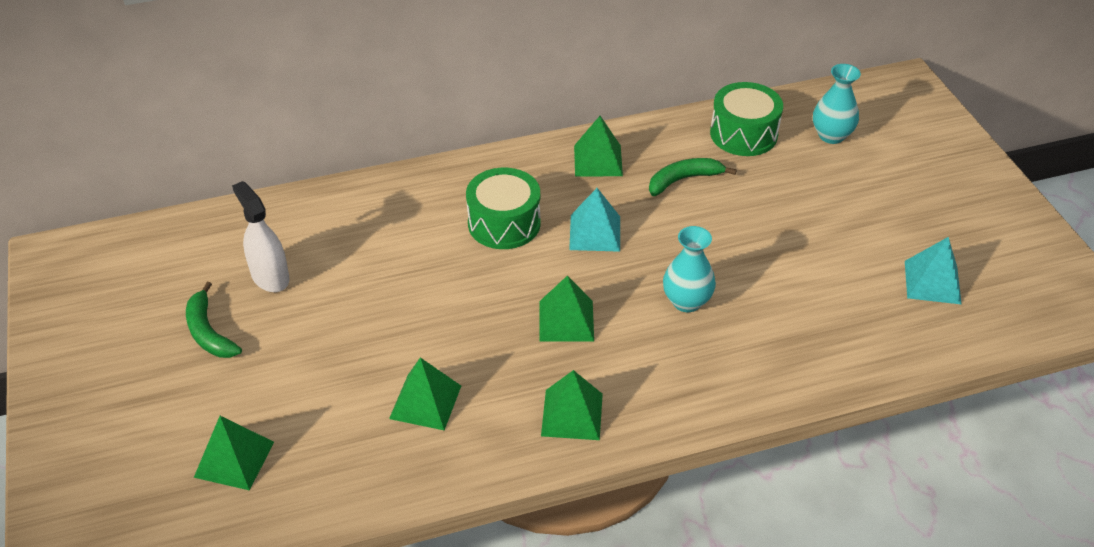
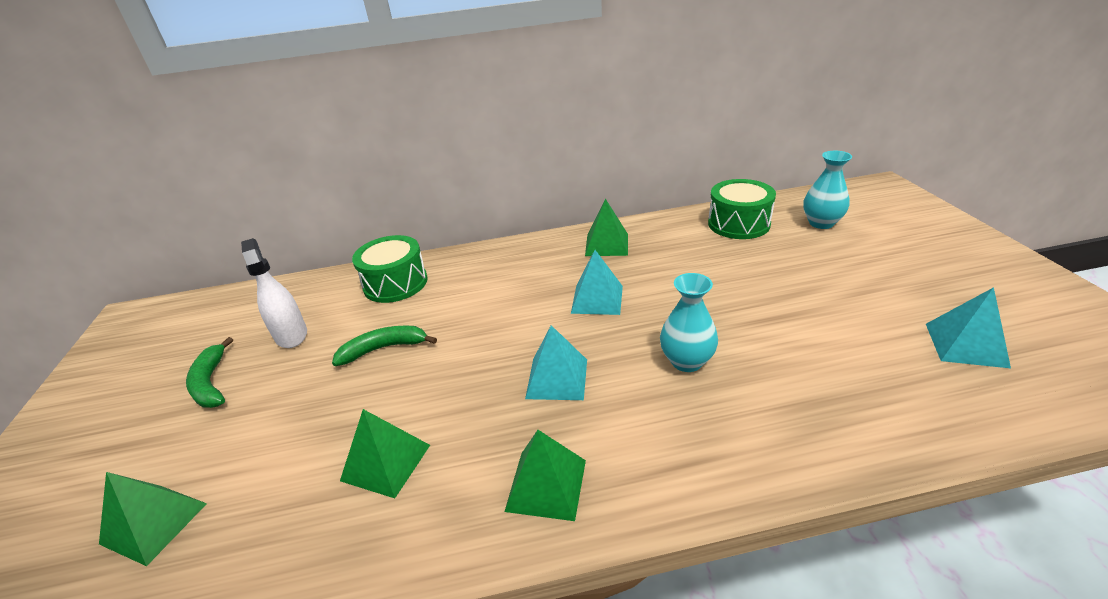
camera: 10 degrees right, 10 degrees down
(504, 223) = (514, 292): green drum -> green drum (395, 283)
(566, 320) = (557, 378): green pyramid -> turquoise pyramid
(683, 180) = (684, 257): green banana -> green banana (384, 348)

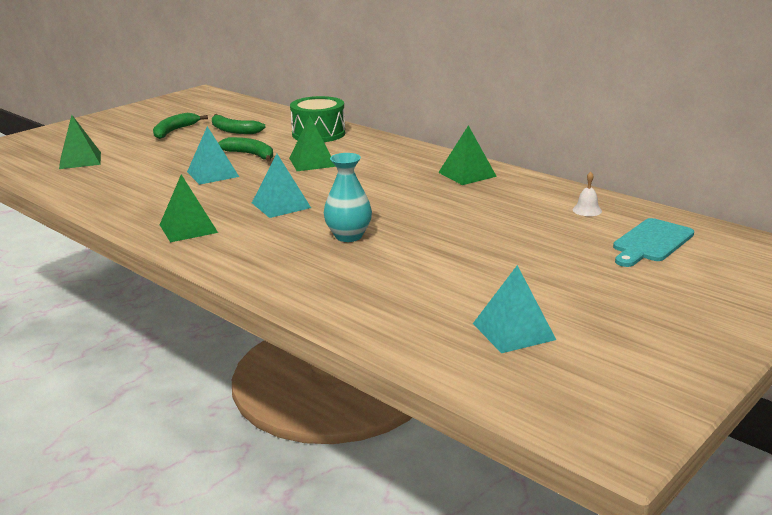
camera: 50 degrees right, 10 degrees down
(291, 335) = (233, 130): white spray bottle -> green banana
(385, 462) = (163, 188): green pyramid -> green pyramid (312, 162)
(597, 299) = (385, 192): turquoise pyramid -> turquoise pyramid (212, 174)
(738, 224) = (587, 210): green drum -> white bell
(821, 223) = (651, 242): turquoise vase -> turquoise cutting board

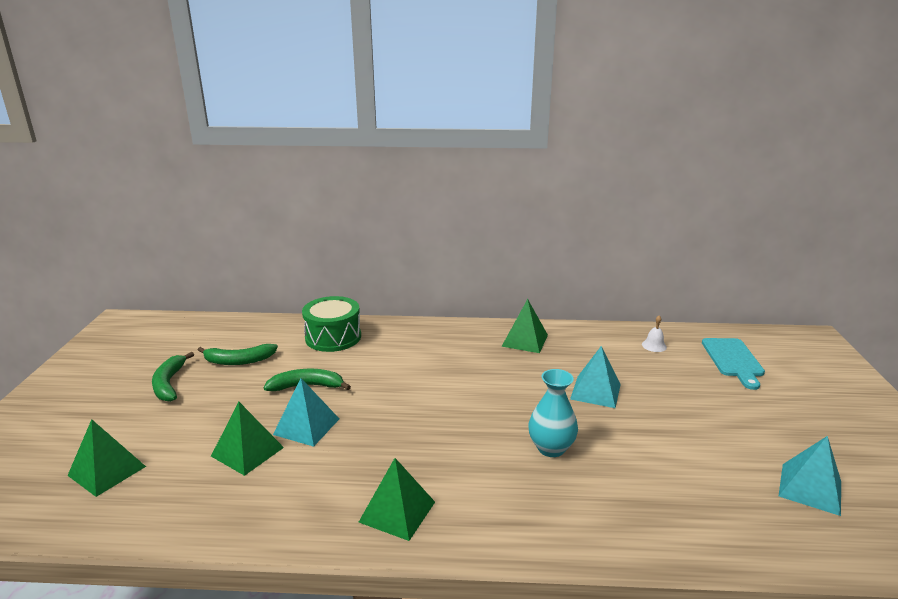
camera: 40 degrees left, 0 degrees up
(281, 205) = (437, 438): turquoise pyramid -> turquoise pyramid (595, 391)
(312, 162) = (381, 373): green pyramid -> green pyramid (247, 451)

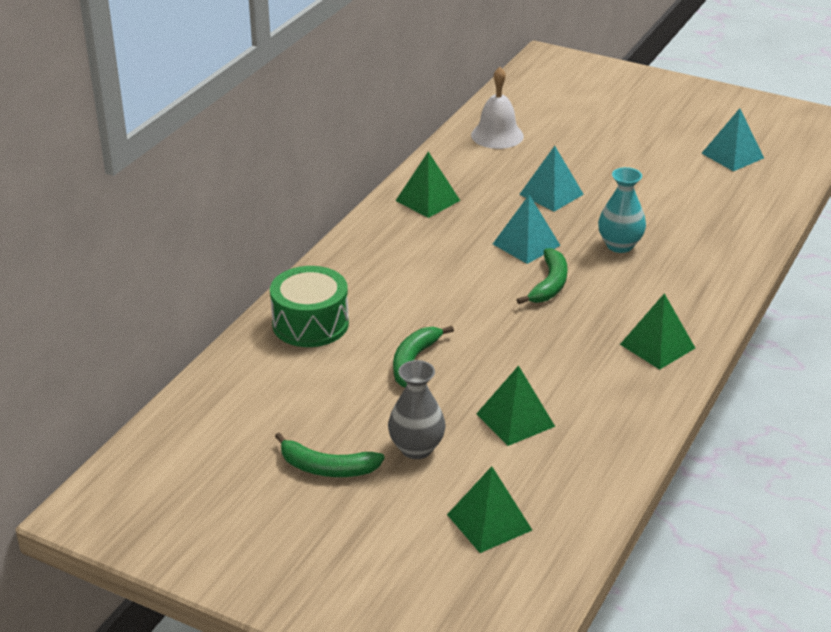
camera: 65 degrees left, 10 degrees up
(198, 414) = (416, 448): none -> grey vase
(238, 361) = (311, 406): green banana -> green banana (549, 285)
(306, 426) = (494, 375): turquoise pyramid -> turquoise pyramid (526, 244)
(654, 345) = (497, 135): white bell -> white bell, size x1.98
(733, 360) = (552, 109): turquoise cutting board -> none

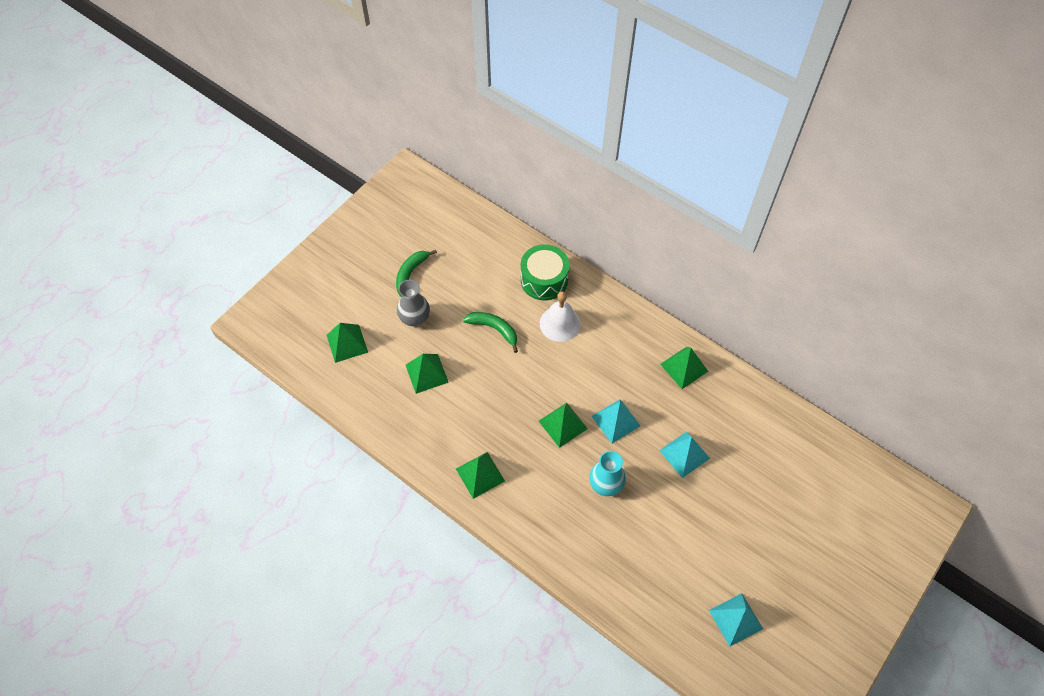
camera: 100 degrees right, 25 degrees up
(497, 135) = (781, 434): white bell -> white bell (560, 323)
(549, 285) = (563, 424): green banana -> green pyramid

